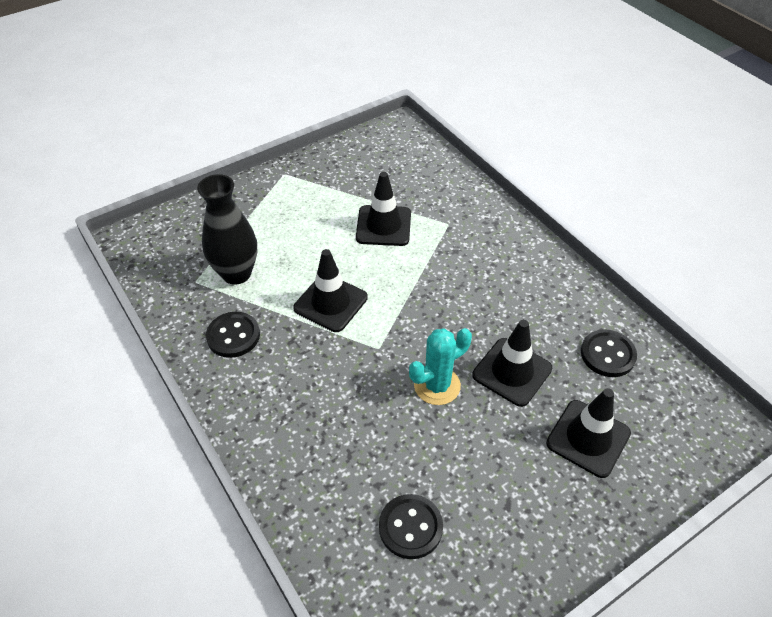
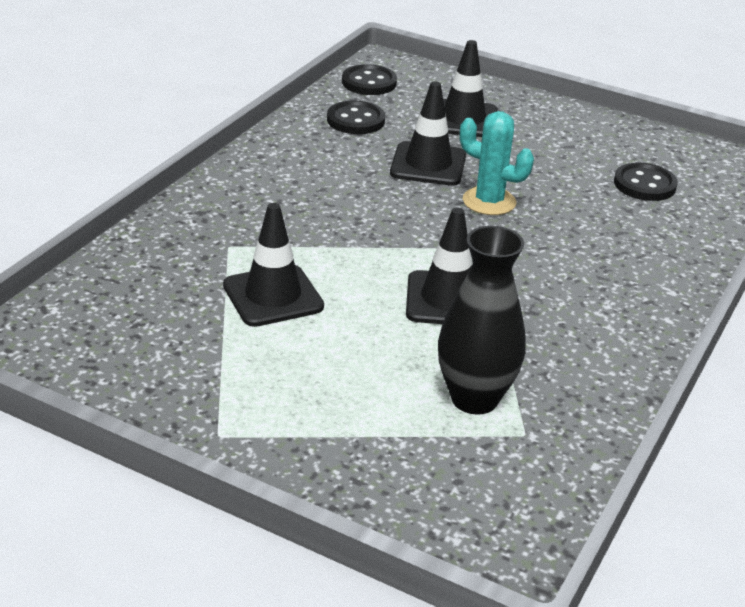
camera: 120 degrees left, 15 degrees down
(233, 336) = (572, 359): black button -> black button (369, 82)

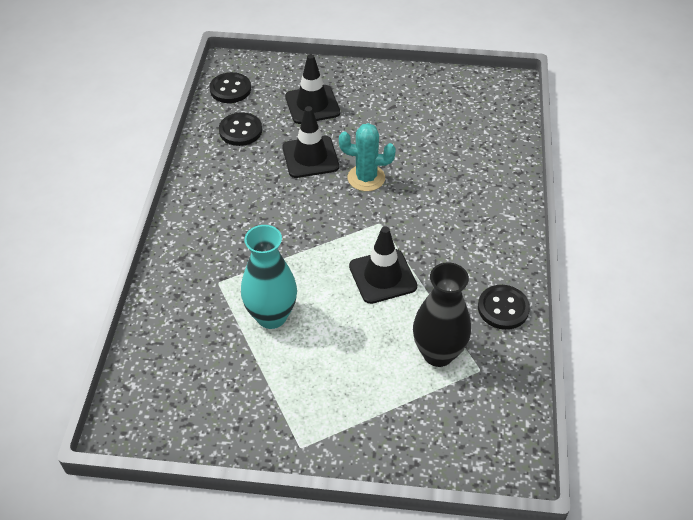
camera: 20 degrees left, 15 degrees up
(273, 296) = (271, 316): black traffic cone -> turquoise vase
(644, 184) = (455, 127): black button -> black button (503, 308)

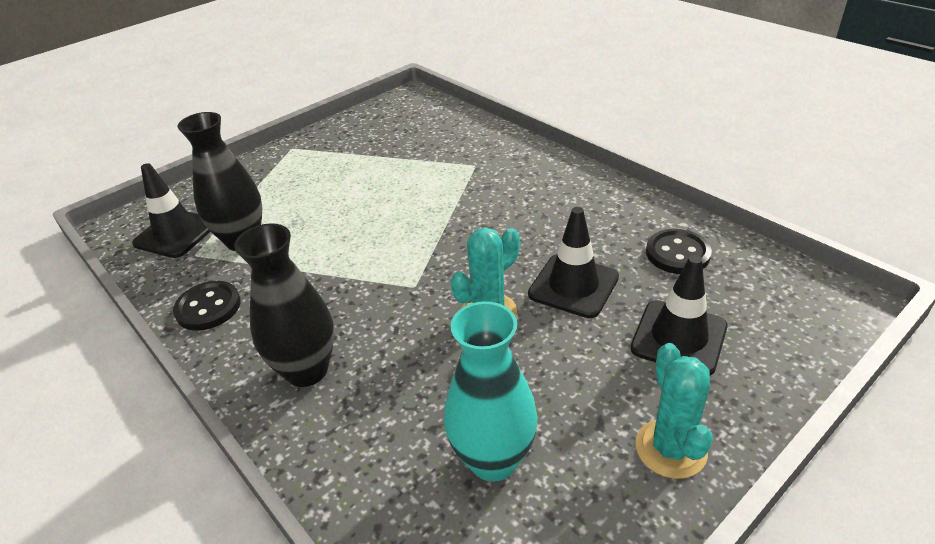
camera: 135 degrees right, 10 degrees down
(230, 89) = (777, 279): black button -> none
(271, 316) = (405, 176): turquoise vase -> turquoise vase (493, 460)
(382, 83) = (670, 448): none -> turquoise cactus
(382, 276) = (353, 252): black traffic cone -> black traffic cone (176, 234)
(482, 221) = (307, 370): none -> black vase

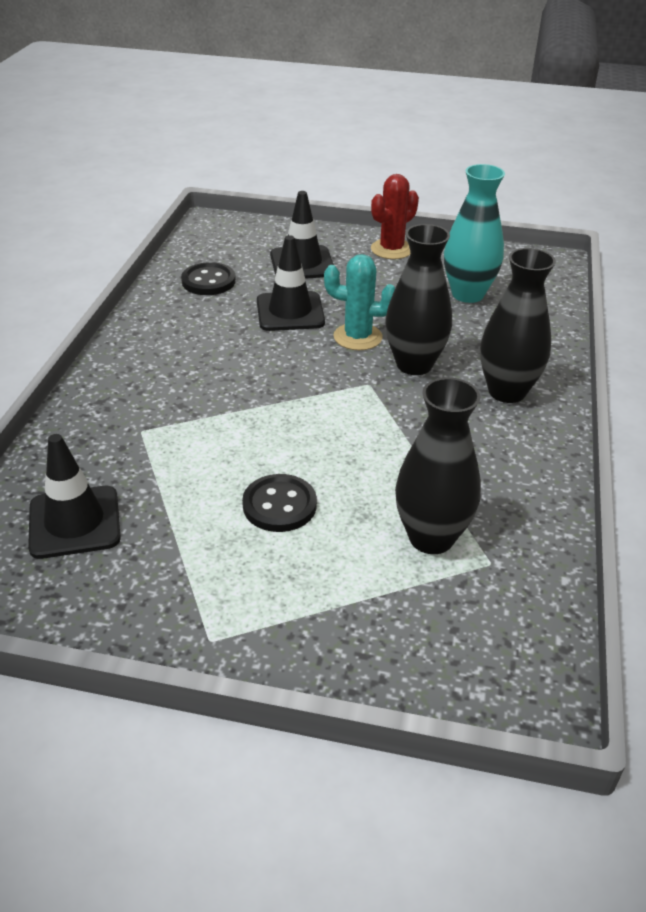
camera: 130 degrees left, 0 degrees up
(176, 234) = (484, 613): black traffic cone -> black traffic cone (74, 522)
(208, 307) = (529, 491): black button -> black button (279, 505)
(410, 328) = (414, 365): none -> black vase
(670, 448) = (391, 249): turquoise cactus -> red cactus

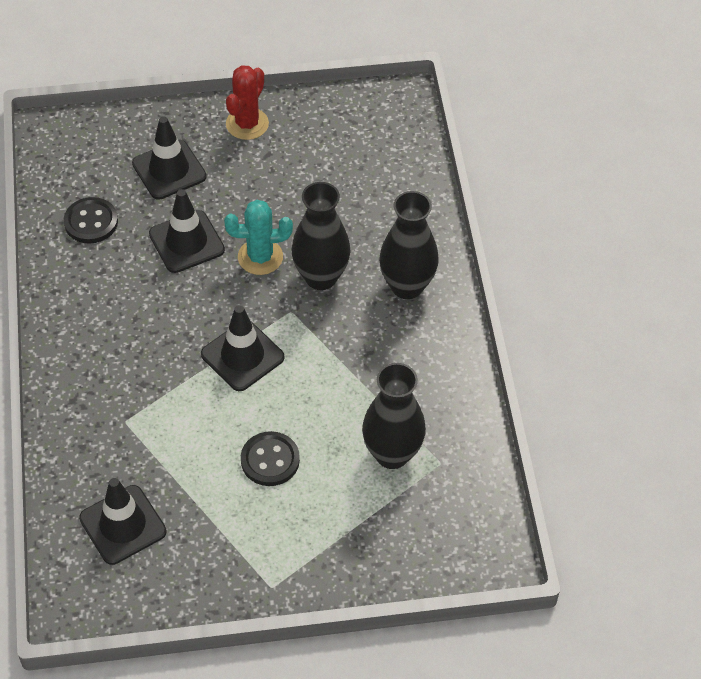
camera: 20 degrees left, 15 degrees up
(298, 407) = (242, 356): none -> black traffic cone
(467, 294) = (339, 170): turquoise vase -> none

